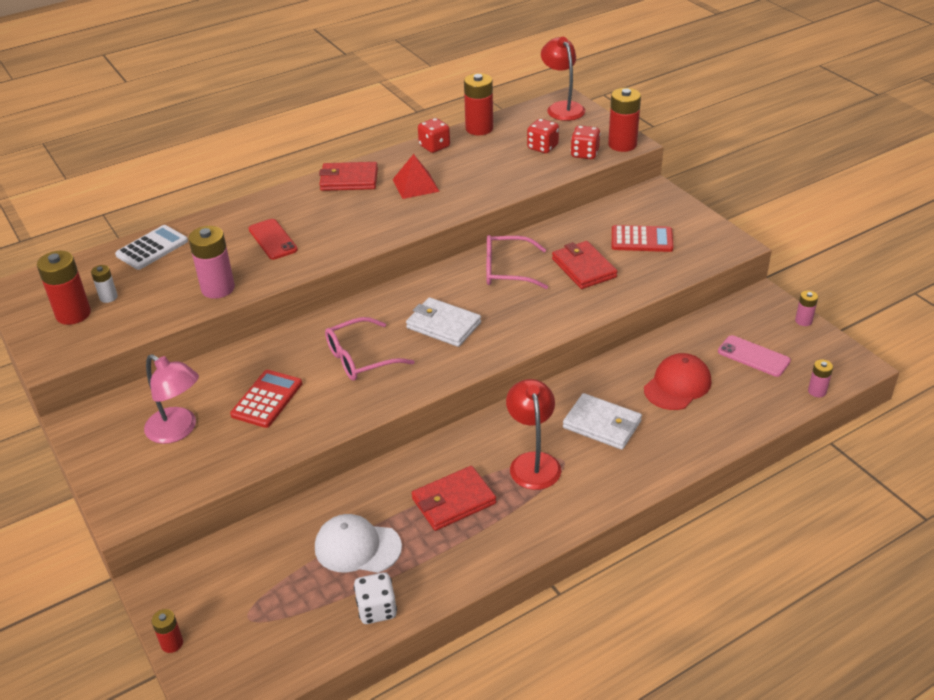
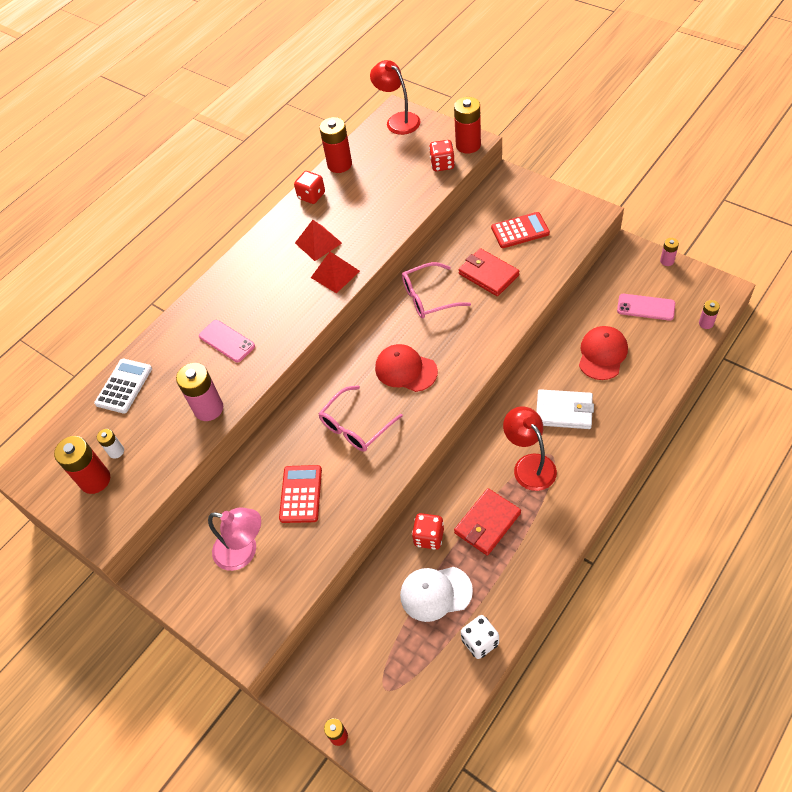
camera: 15 degrees left, 15 degrees up
(272, 239) = (227, 341): red phone -> pink phone
(349, 180) = (257, 255): red wallet -> none
(415, 214) = (335, 274): none -> red pyramid
(443, 325) = (405, 370): white wallet -> red cap
(542, 147) = (404, 168): red dice -> red dice (429, 537)

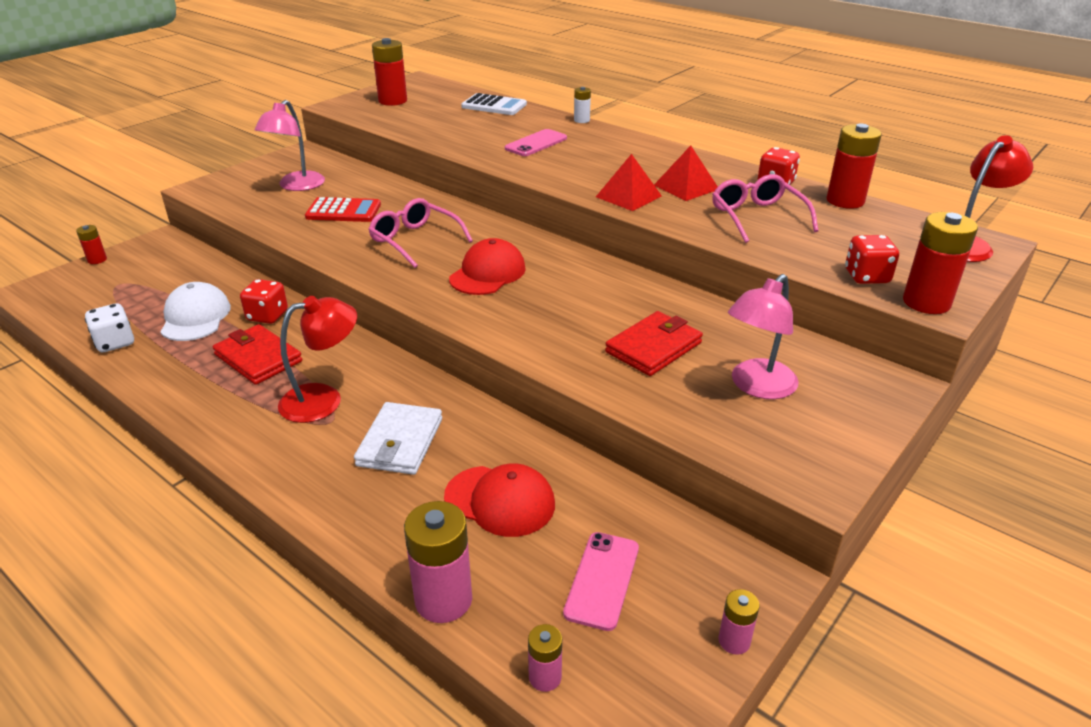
camera: 85 degrees right, 20 degrees down
(116, 451) = (419, 106): white battery -> white battery (581, 120)
(208, 408) = (448, 138): pink battery -> pink battery (443, 600)
(428, 297) = (611, 294): pink glasses -> pink glasses (757, 217)
(520, 231) = (757, 387): red calculator -> pink lamp

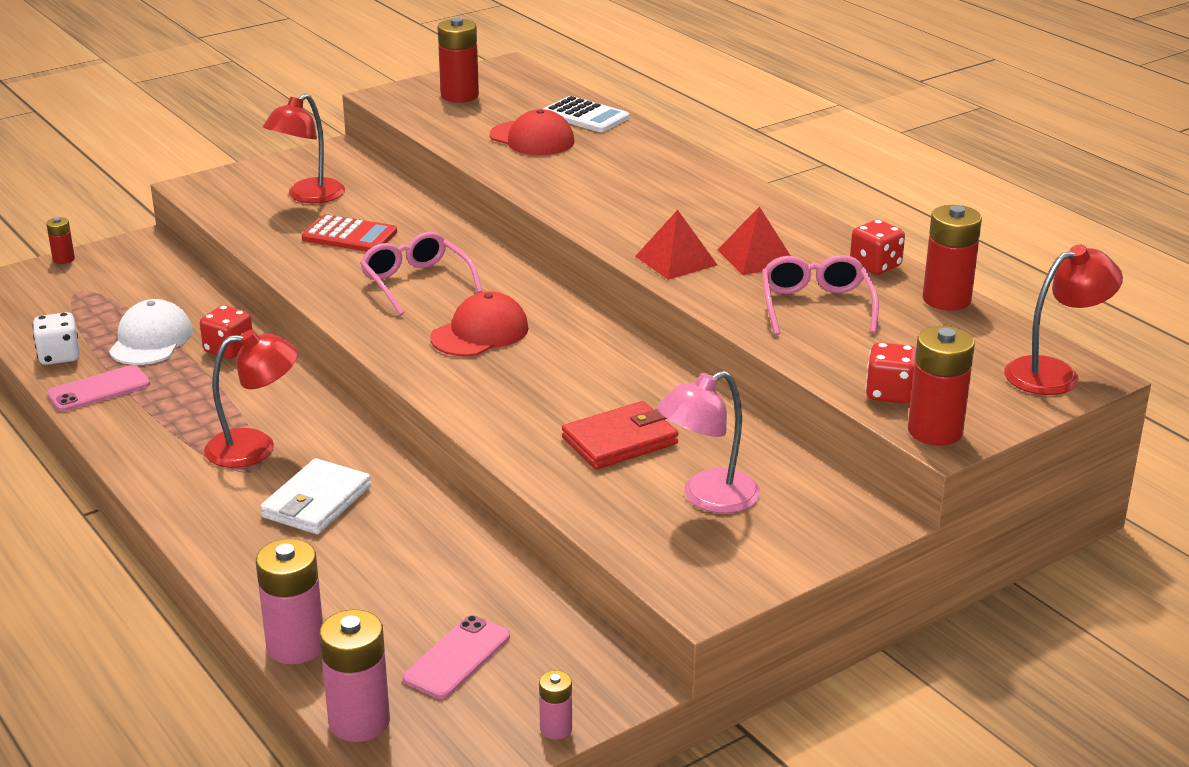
camera: 15 degrees right, 5 degrees down
(258, 358) = (203, 394): red wallet -> none
(297, 186) = (308, 196): pink lamp -> red lamp
(500, 501) = (392, 573): red cap -> red cap (532, 139)
(536, 143) = (606, 176): pink phone -> pink phone (99, 389)
(545, 677) = (359, 722): pink battery -> pink battery, size x1.90
(581, 120) = (686, 150): white battery -> none

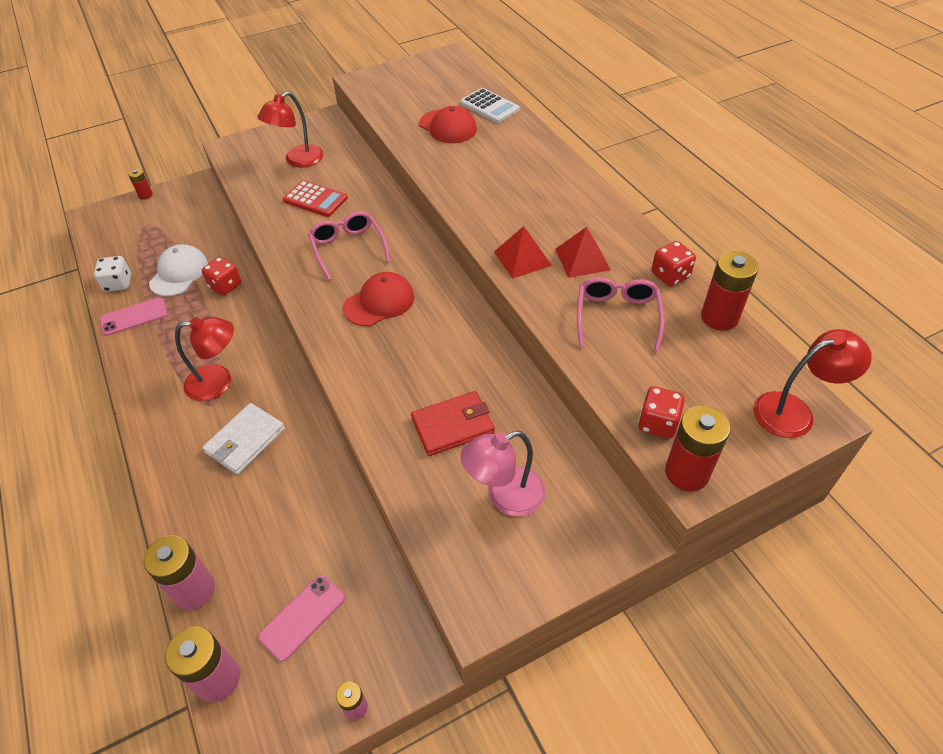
camera: 10 degrees right, 20 degrees up
(459, 95) = (409, 82): red battery -> none

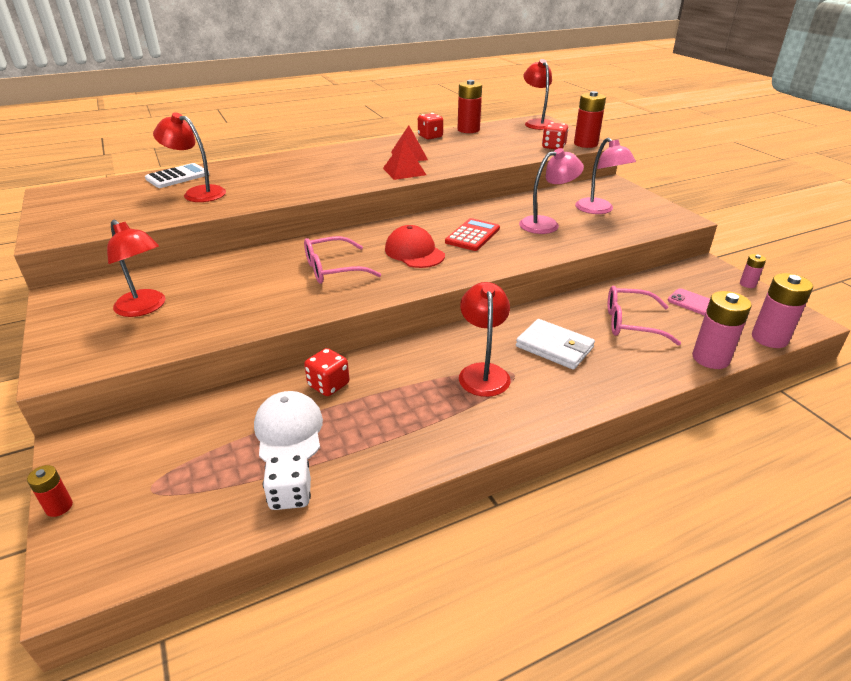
camera: 90 degrees left, 15 degrees down
(134, 317) = (368, 462): pink phone -> none
(179, 273) = (289, 431): white cap -> white cap turned 60 degrees clockwise
(315, 199) = (237, 291): red calculator -> red calculator (472, 235)
(448, 127) = (197, 193): red cap -> red lamp
(453, 426) = (546, 224): red wallet -> pink lamp
(617, 316) = (467, 150): pink glasses -> pink glasses (630, 323)

